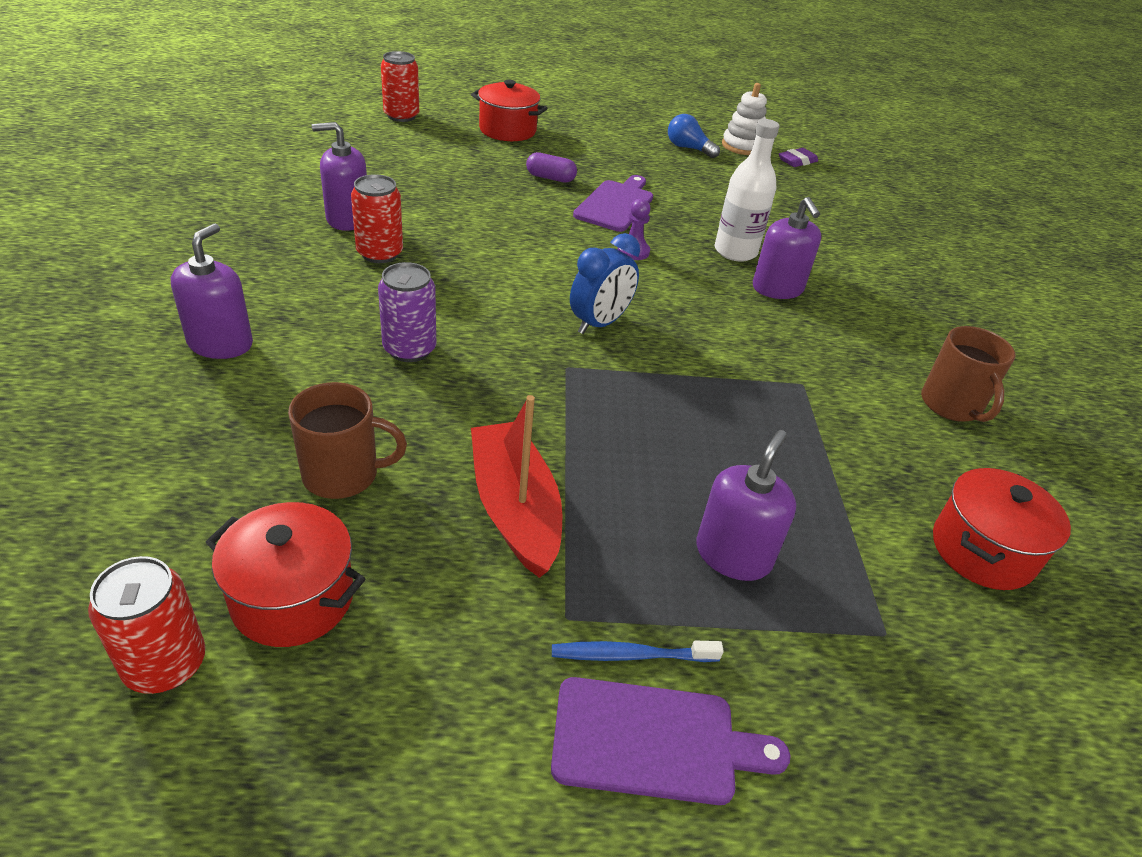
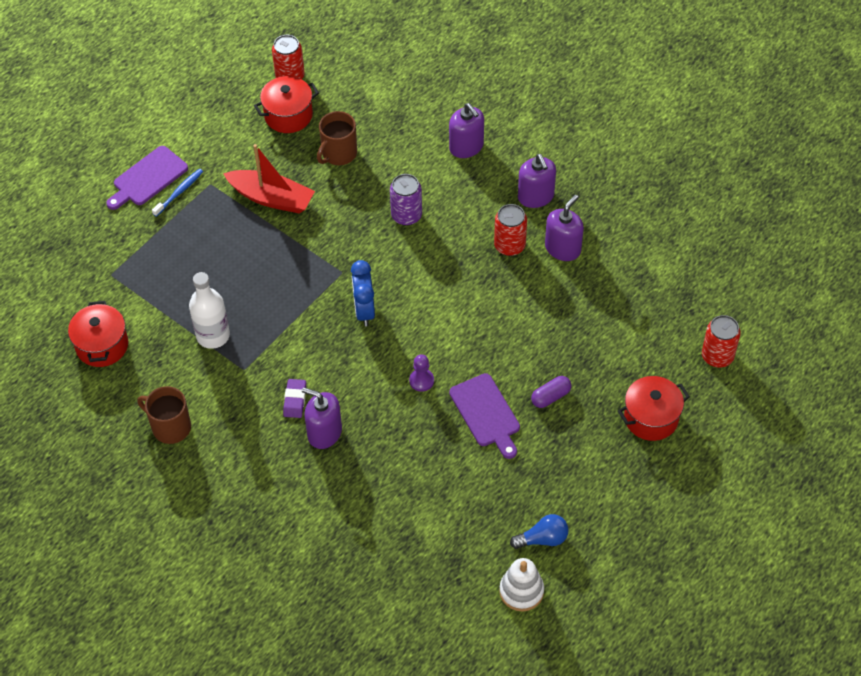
camera: 135 degrees right, 15 degrees up
(733, 555) = (185, 254): purple soap dispenser -> purple soap dispenser (536, 196)
(735, 251) = (379, 443): white bottle -> white bottle (213, 335)
(797, 161) = (468, 615): purple eraser -> purple eraser (295, 400)

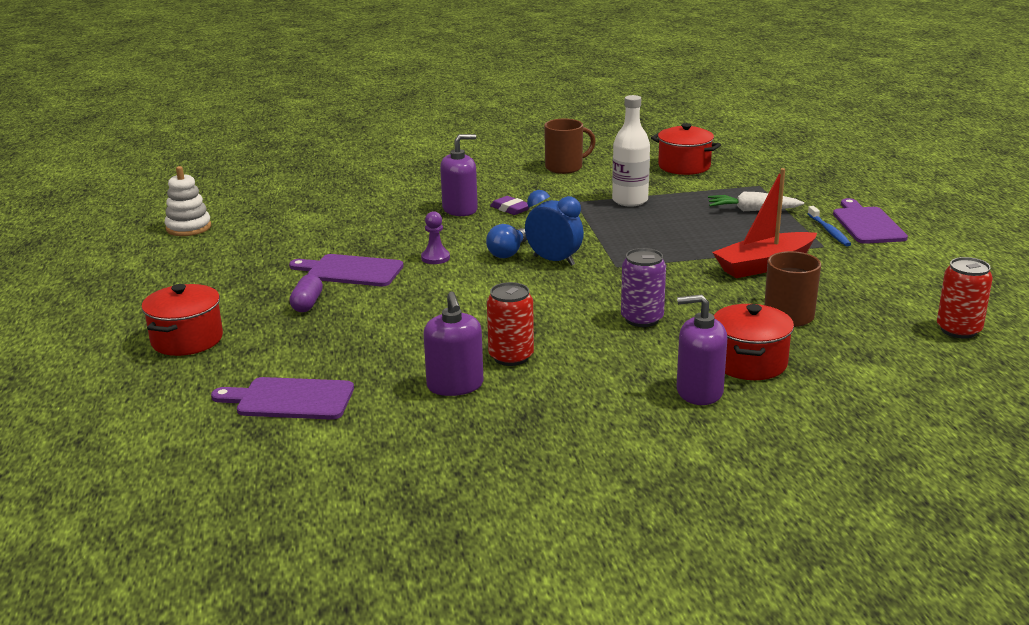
camera: 130 degrees right, 30 degrees down
(172, 252) = (752, 210): none -> white carrot
(288, 115) = (887, 309): red pot -> red pot (749, 363)
(536, 196) = (554, 402): purple soap dispenser -> none
(542, 539) = (204, 249): blue light bulb -> blue light bulb (508, 253)
(649, 308) = (290, 399): none -> purple cutting board
(717, 356) = (161, 410): red can -> none

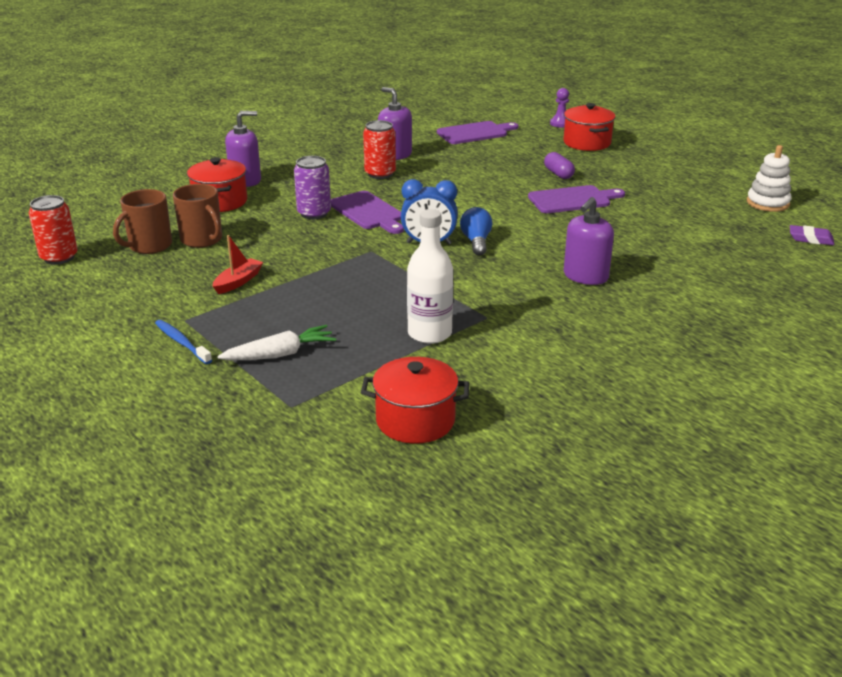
camera: 150 degrees right, 5 degrees up
(435, 258) = (528, 224): purple pawn -> purple pawn (560, 123)
(510, 209) = (539, 289): purple eraser -> purple eraser (810, 239)
(565, 167) = (565, 373): brown mug -> brown mug (149, 246)
(764, 265) = (238, 282): red boat -> red boat, size x0.55
(867, 224) = (138, 365): purple cutting board -> purple cutting board (368, 212)

